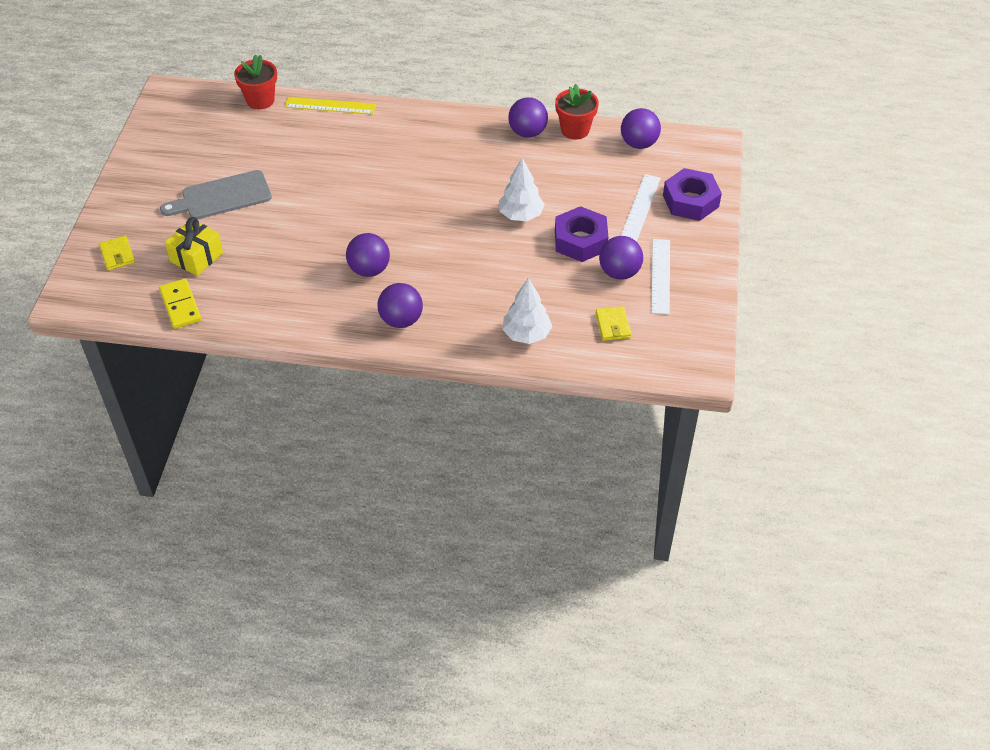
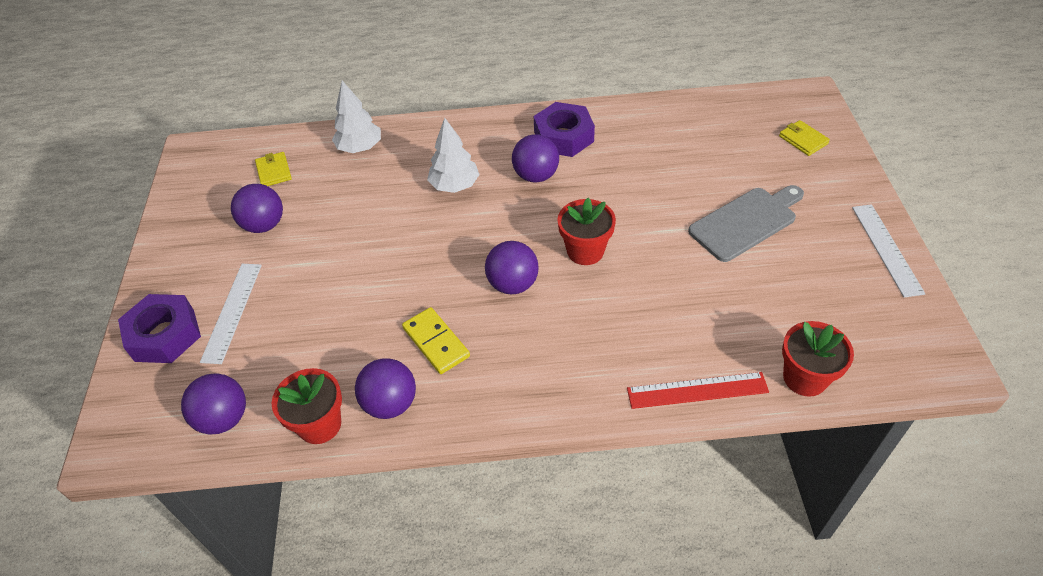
camera: 170 degrees right, 0 degrees up
(181, 305) = (701, 110): yellow domino -> yellow domino (436, 342)
(196, 257) = (721, 153): yellow gift -> none
(330, 106) = (697, 390): yellow ruler -> red ruler
(358, 199) = (585, 251): none -> red flower pot
(401, 320) = (485, 137): purple ball -> purple ball (513, 284)
(521, 215) = (382, 271): white tree -> white tree (454, 186)
(580, 240) = (308, 253): purple nut -> purple nut (563, 137)
(660, 276) = (218, 230): white ruler -> white ruler (886, 249)

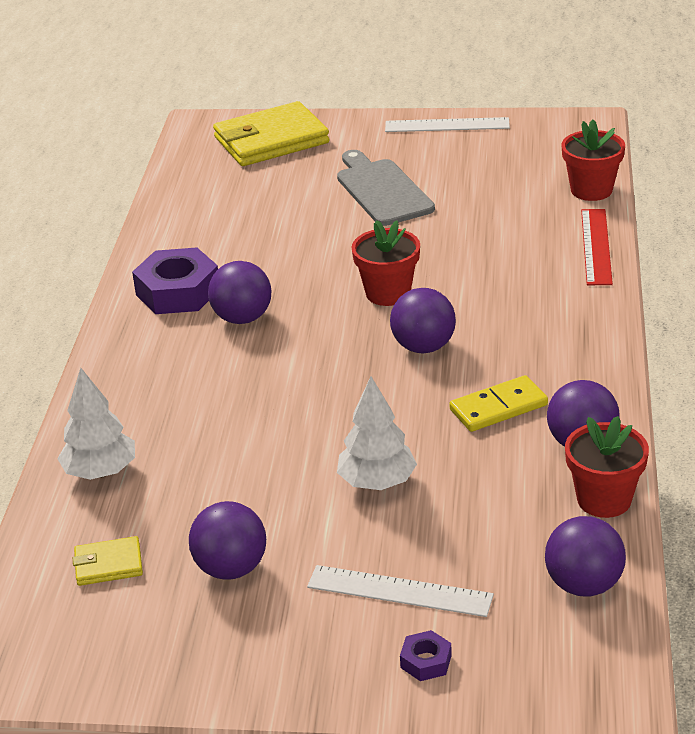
camera: 80 degrees left, 15 degrees down
(164, 335) = (426, 661): purple nut -> purple nut, size x0.47
(454, 186) = (230, 384): white tree -> white tree (377, 482)
(803, 140) = (271, 140): yellow wallet -> yellow wallet, size x2.13

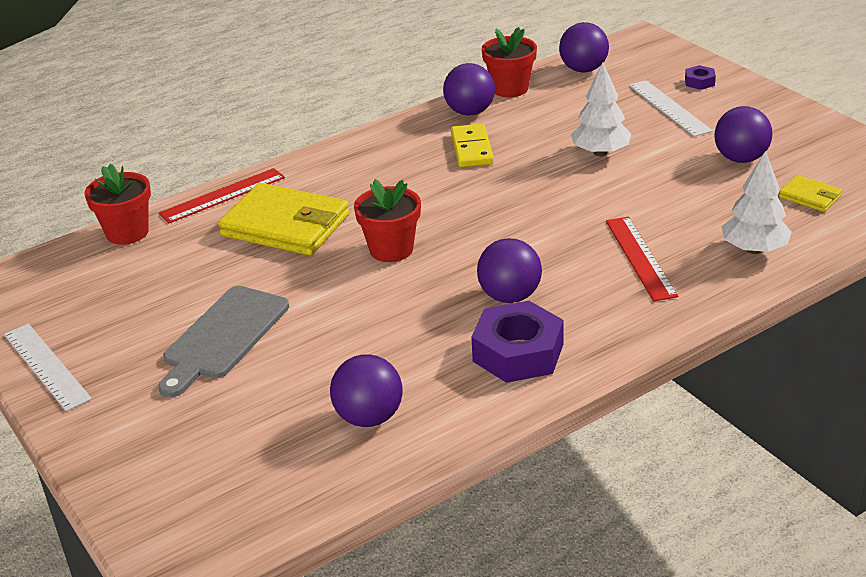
camera: 130 degrees left, 0 degrees up
(188, 405) = (640, 257): none -> red ruler
(271, 140) = (173, 472): yellow wallet -> yellow wallet (285, 225)
(423, 347) = (442, 202): purple ball -> purple ball (369, 417)
(498, 407) = (472, 149): yellow domino -> yellow domino turned 60 degrees clockwise

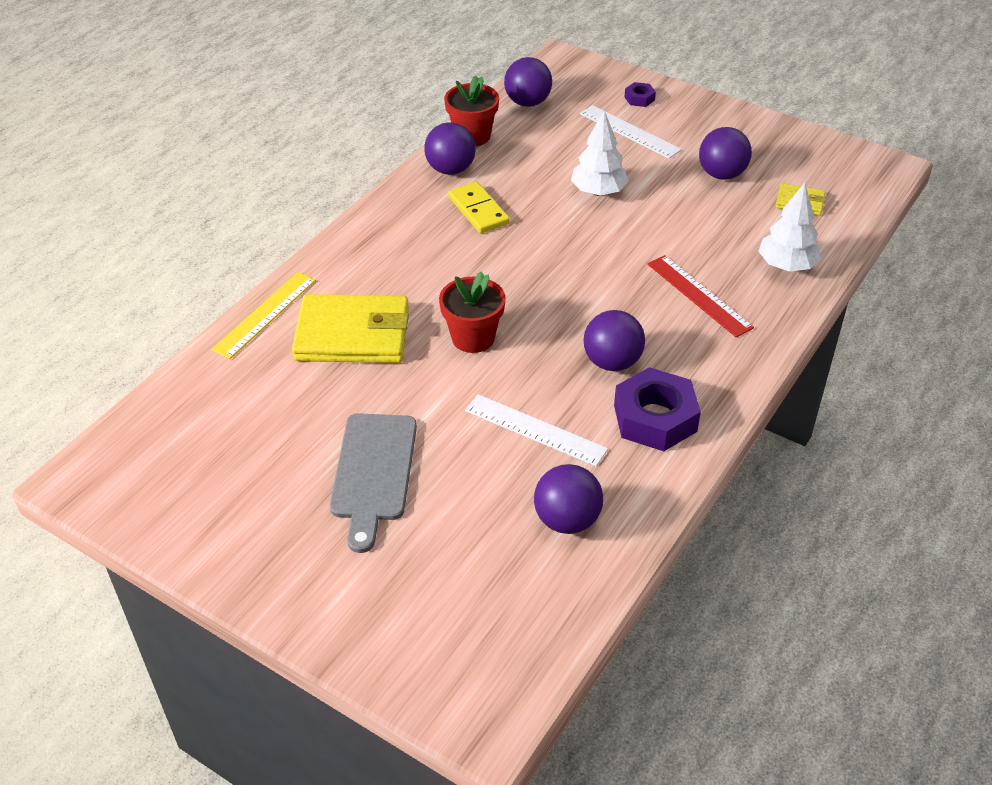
camera: 25 degrees left, 10 degrees up
(46, 366) = (213, 553): white ruler -> white ruler (535, 430)
(127, 233) = (192, 380): red flower pot -> none
(223, 195) = (265, 314): red ruler -> yellow ruler

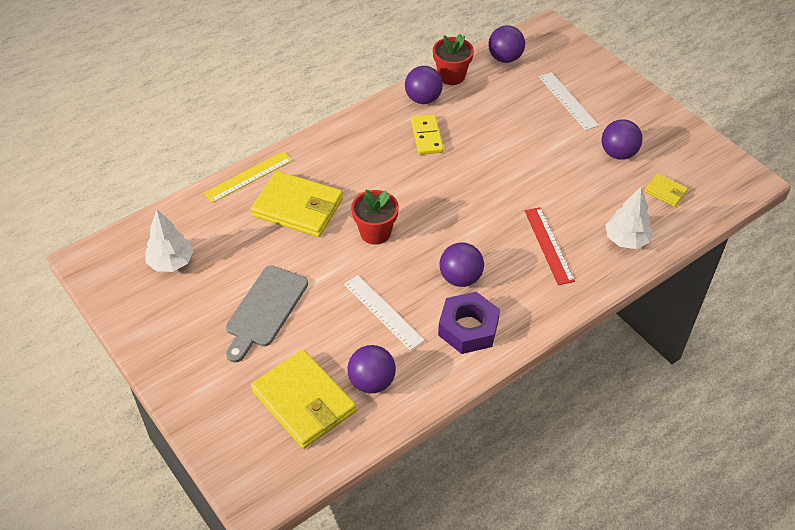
camera: 20 degrees right, 5 degrees up
(488, 573) = (304, 401): none -> yellow wallet
(598, 192) = (519, 144): white tree -> white tree (171, 262)
(639, 98) = (590, 75): purple nut -> none

